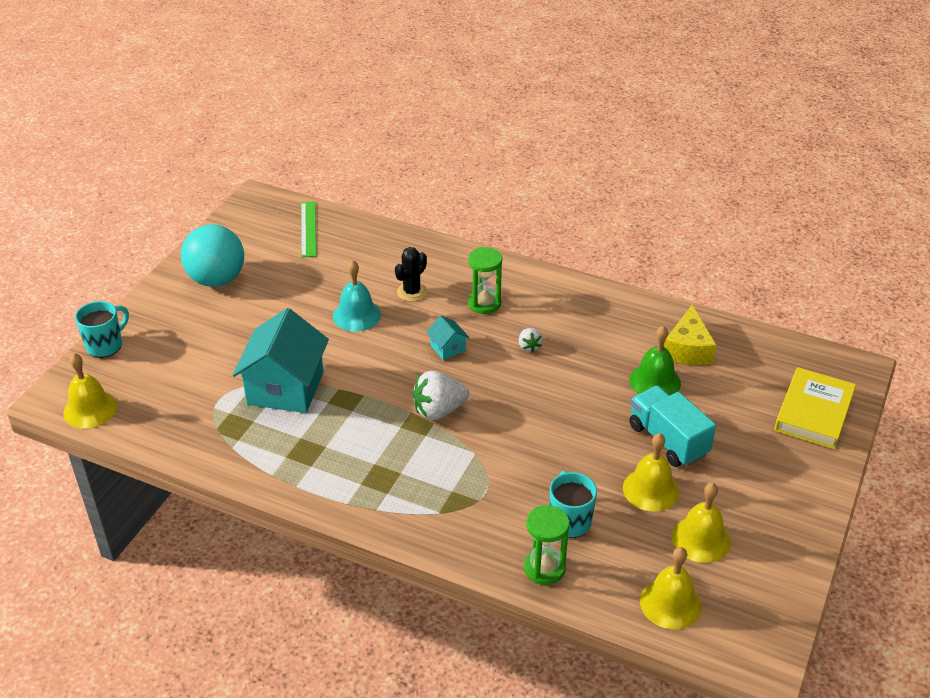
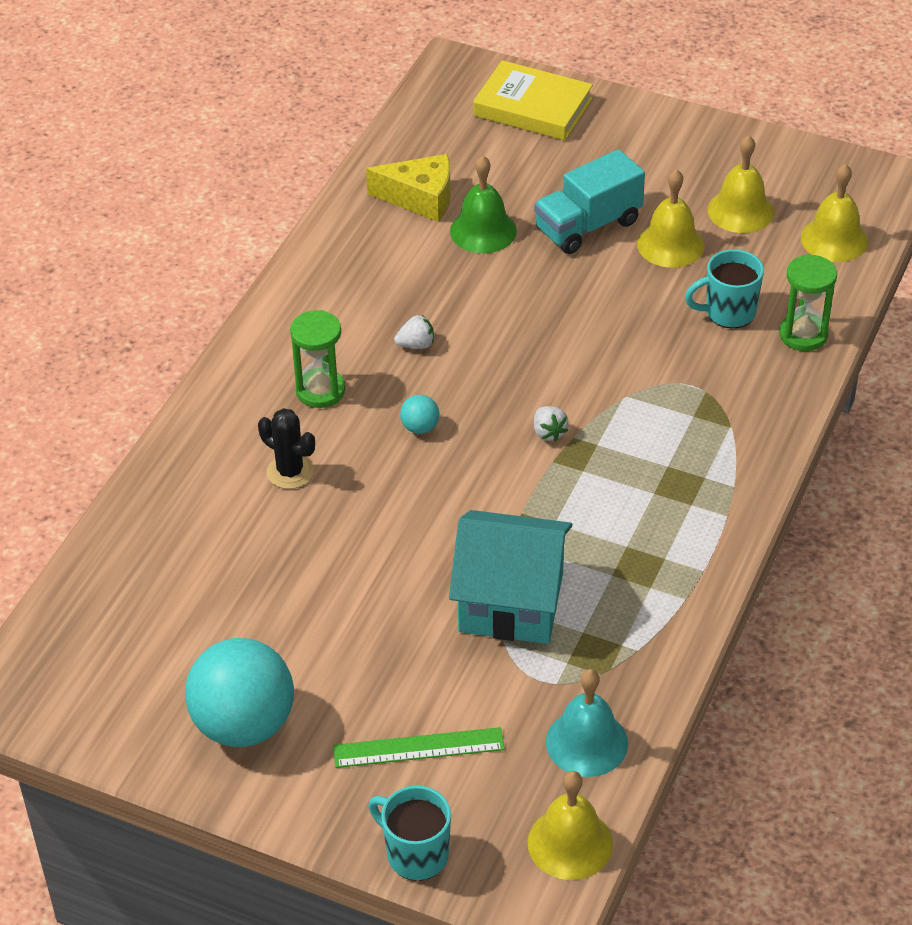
camera: 90 degrees left, 5 degrees up
(308, 229) = (109, 614): green ruler -> green ruler (418, 747)
(356, 315) = (344, 533): turquoise bell -> turquoise bell (587, 742)
(439, 410) = (548, 432): white strawberry -> white strawberry, size x0.53
(448, 348) = (420, 427): turquoise house -> turquoise ball

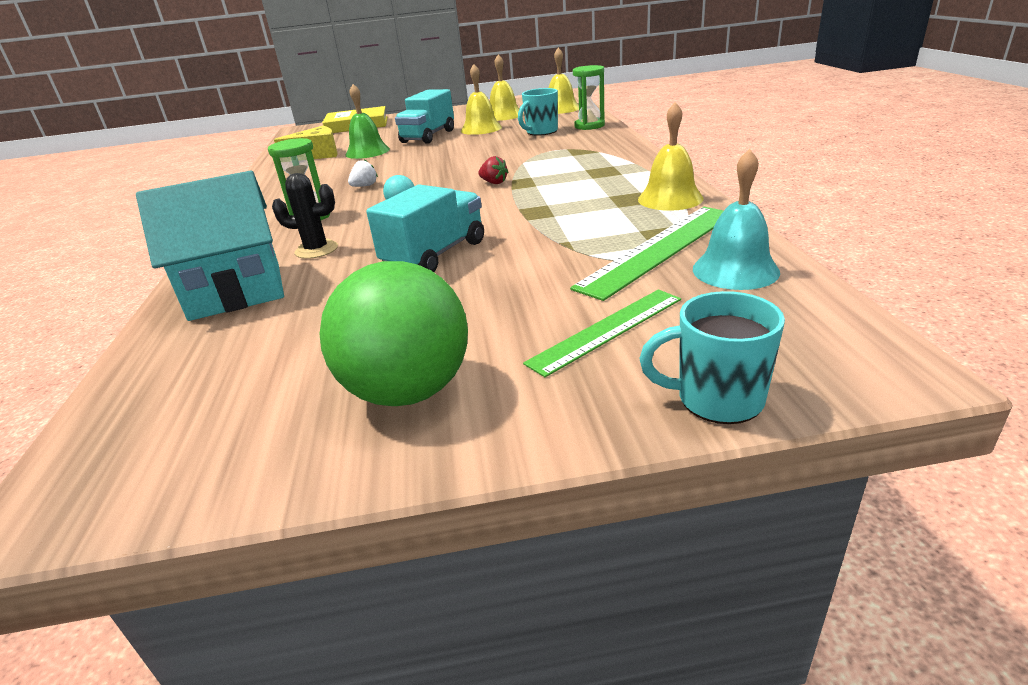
camera: 30 degrees left, 15 degrees down
(244, 724) = (408, 391): turquoise ball -> green ball
(381, 553) = (435, 255): none -> turquoise truck
(511, 602) = (567, 238): turquoise house -> turquoise house (236, 290)
(548, 432) = (494, 183): white strawberry -> red strawberry
(566, 673) = (660, 249): none -> green ruler
(570, 843) = (831, 323): yellow bell -> yellow bell (670, 199)

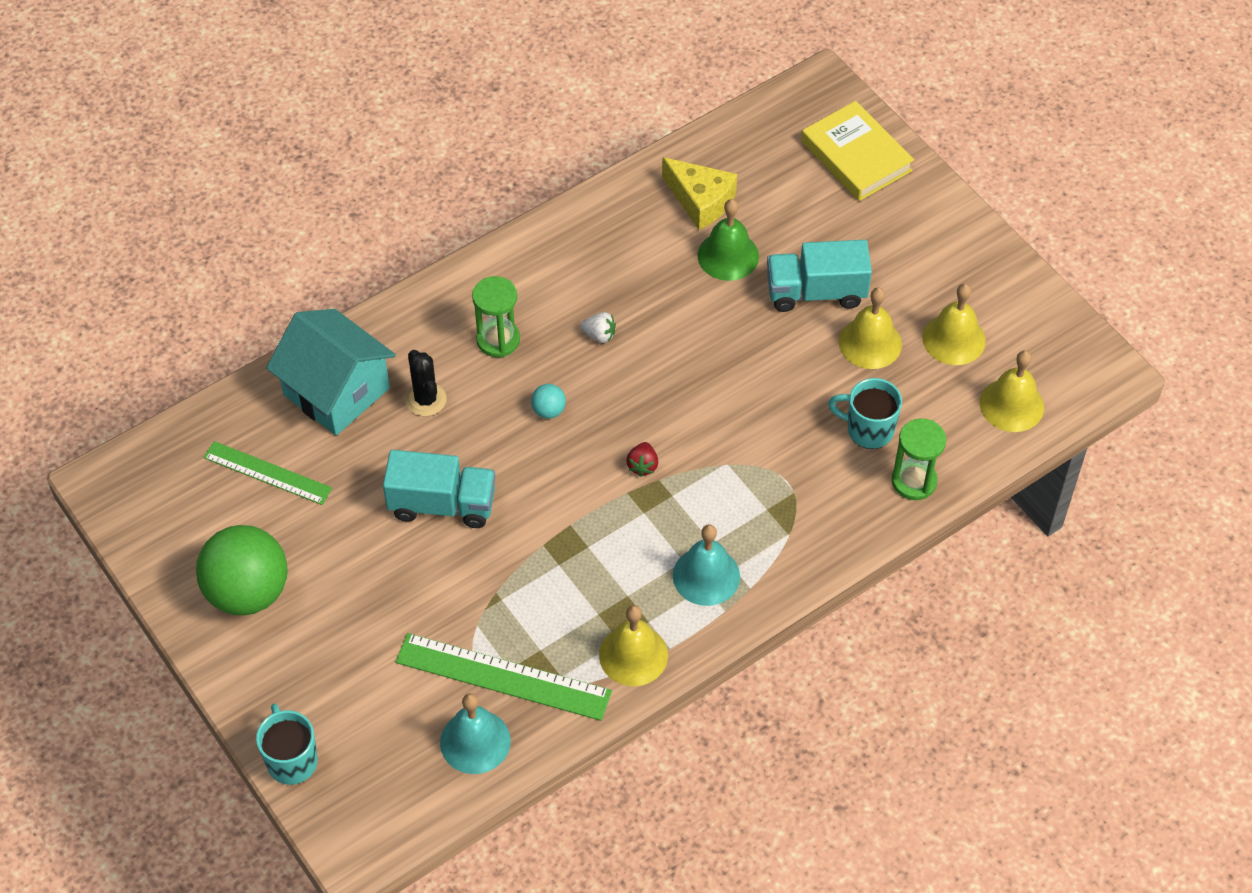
camera: 60 degrees right, 25 degrees up
(606, 330) = (354, 678): green ruler -> green ruler (267, 473)
(612, 173) = (706, 576): none -> turquoise bell

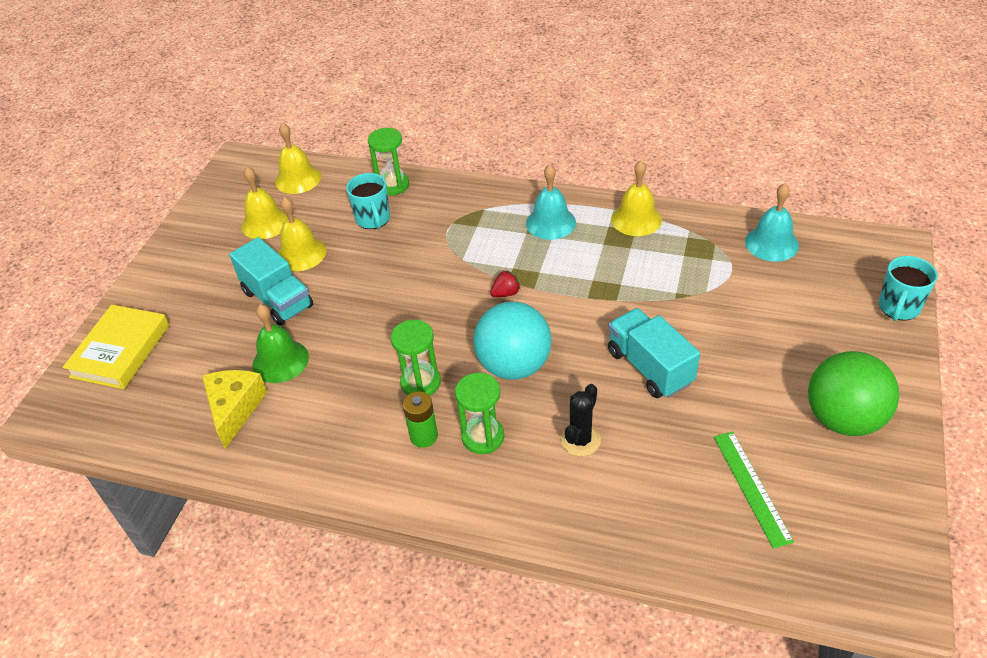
camera: 125 degrees left, 10 degrees down
(336, 391) = (636, 502): turquoise house -> none
(503, 677) = (721, 258): green ruler -> none
(540, 303) = (424, 436): none -> green battery
(548, 410) = (514, 365): turquoise ball -> turquoise ball, size x2.44
(599, 335) = (420, 382): white strawberry -> green hourglass

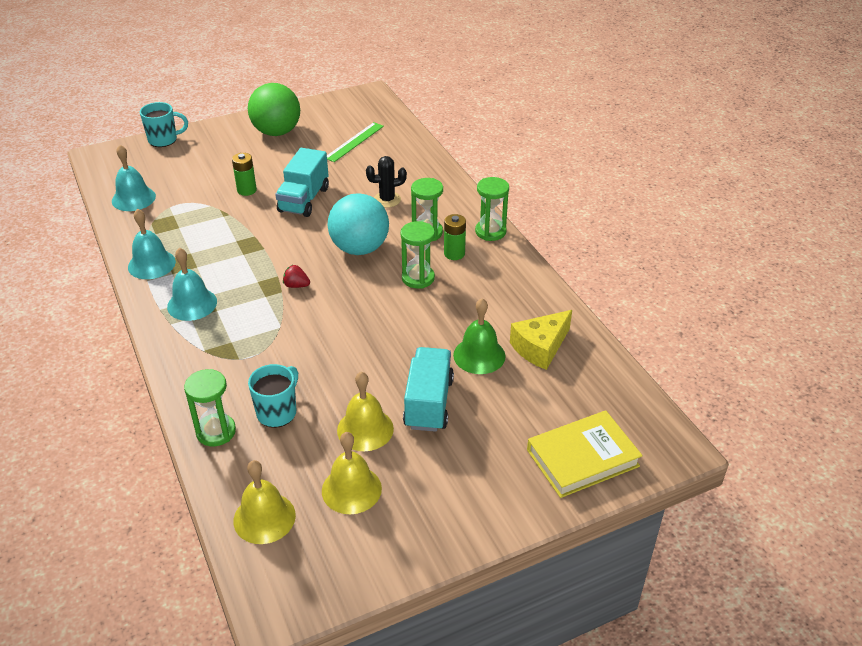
camera: 135 degrees left, 5 degrees down
(424, 496) = (490, 232): none -> green hourglass
(636, 219) = (151, 264): yellow bell -> turquoise bell
(713, 330) = (247, 190): none -> green battery

